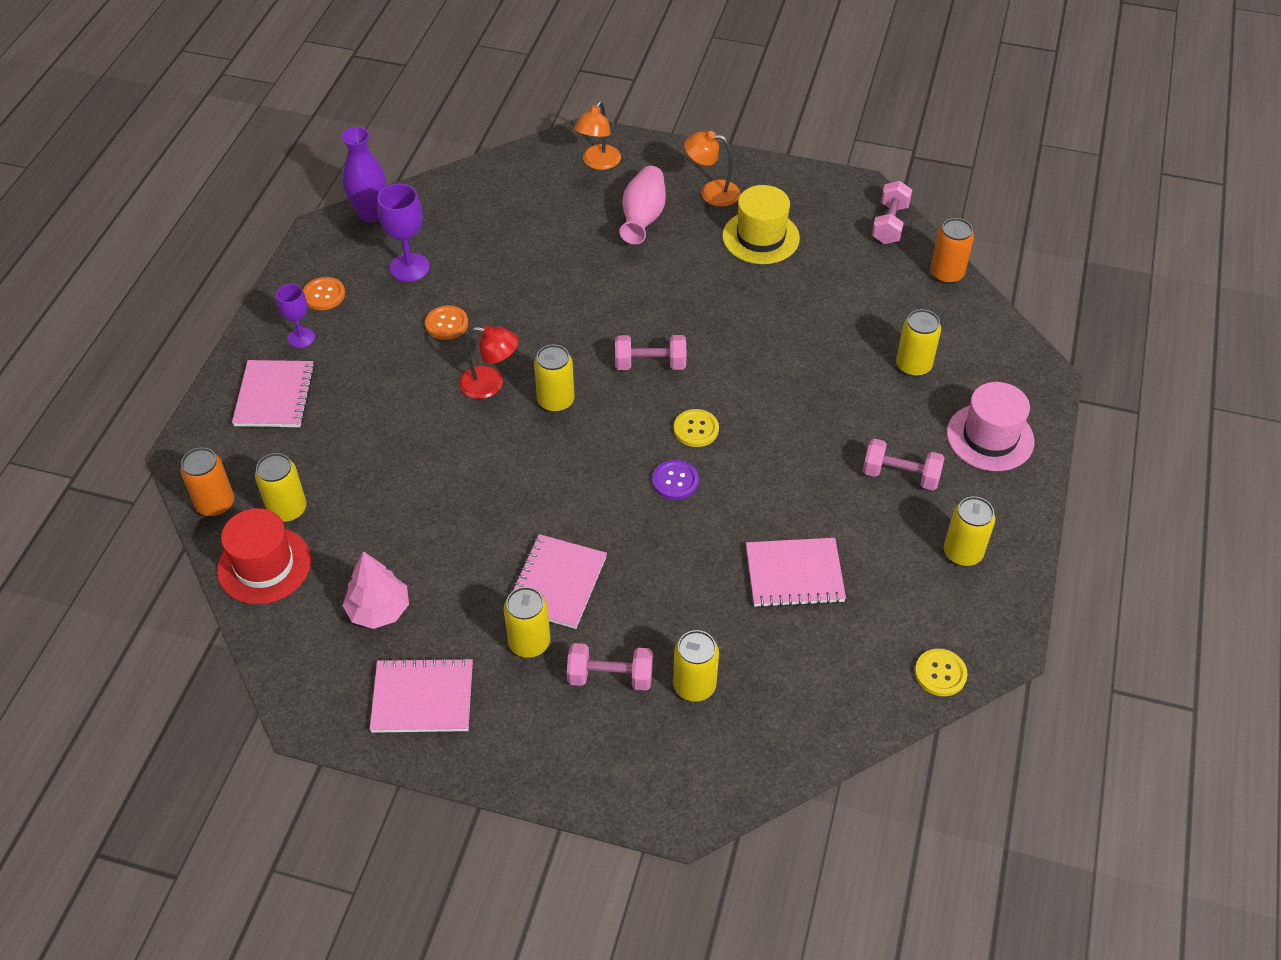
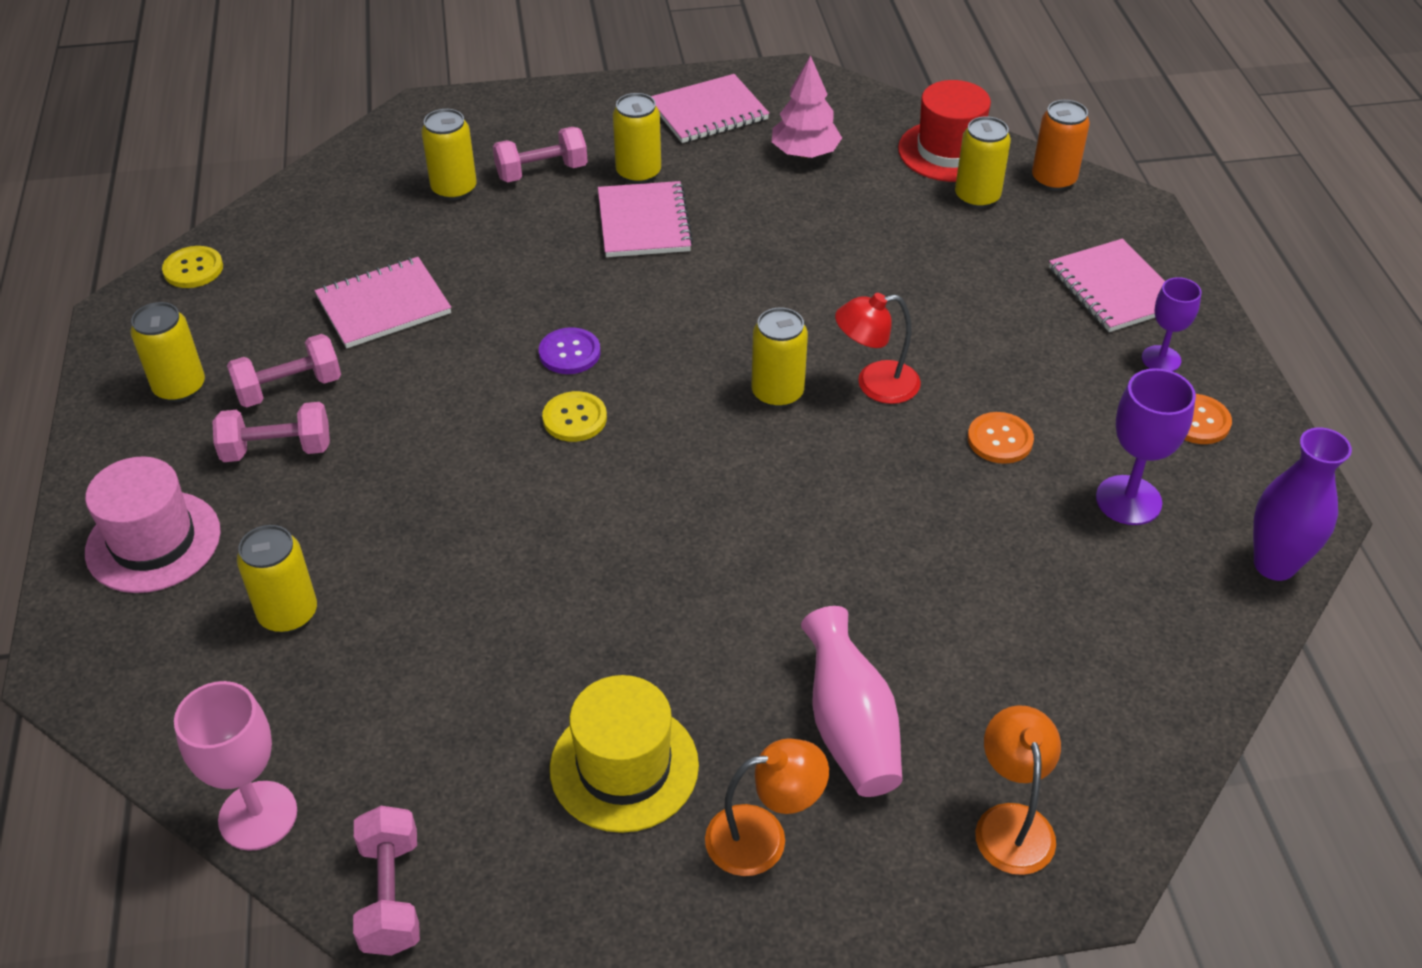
camera: 155 degrees right, 5 degrees down
(650, 364) = (684, 481): pink dumbbell -> pink dumbbell (289, 388)
(946, 274) = (258, 815): orange can -> pink goblet

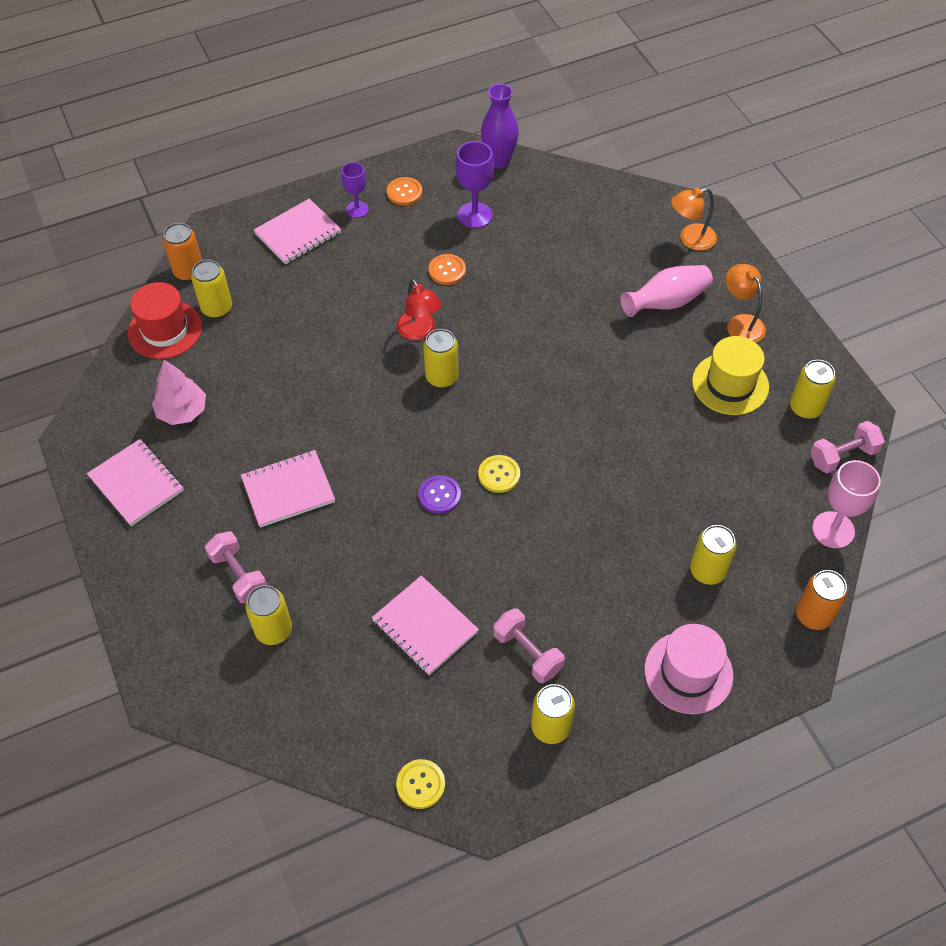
camera: 105 degrees left, 10 degrees up
(134, 725) = (813, 615): none -> orange can
(277, 450) = (586, 634): pink dumbbell -> none
(638, 173) = (227, 509): yellow can -> yellow can (805, 407)

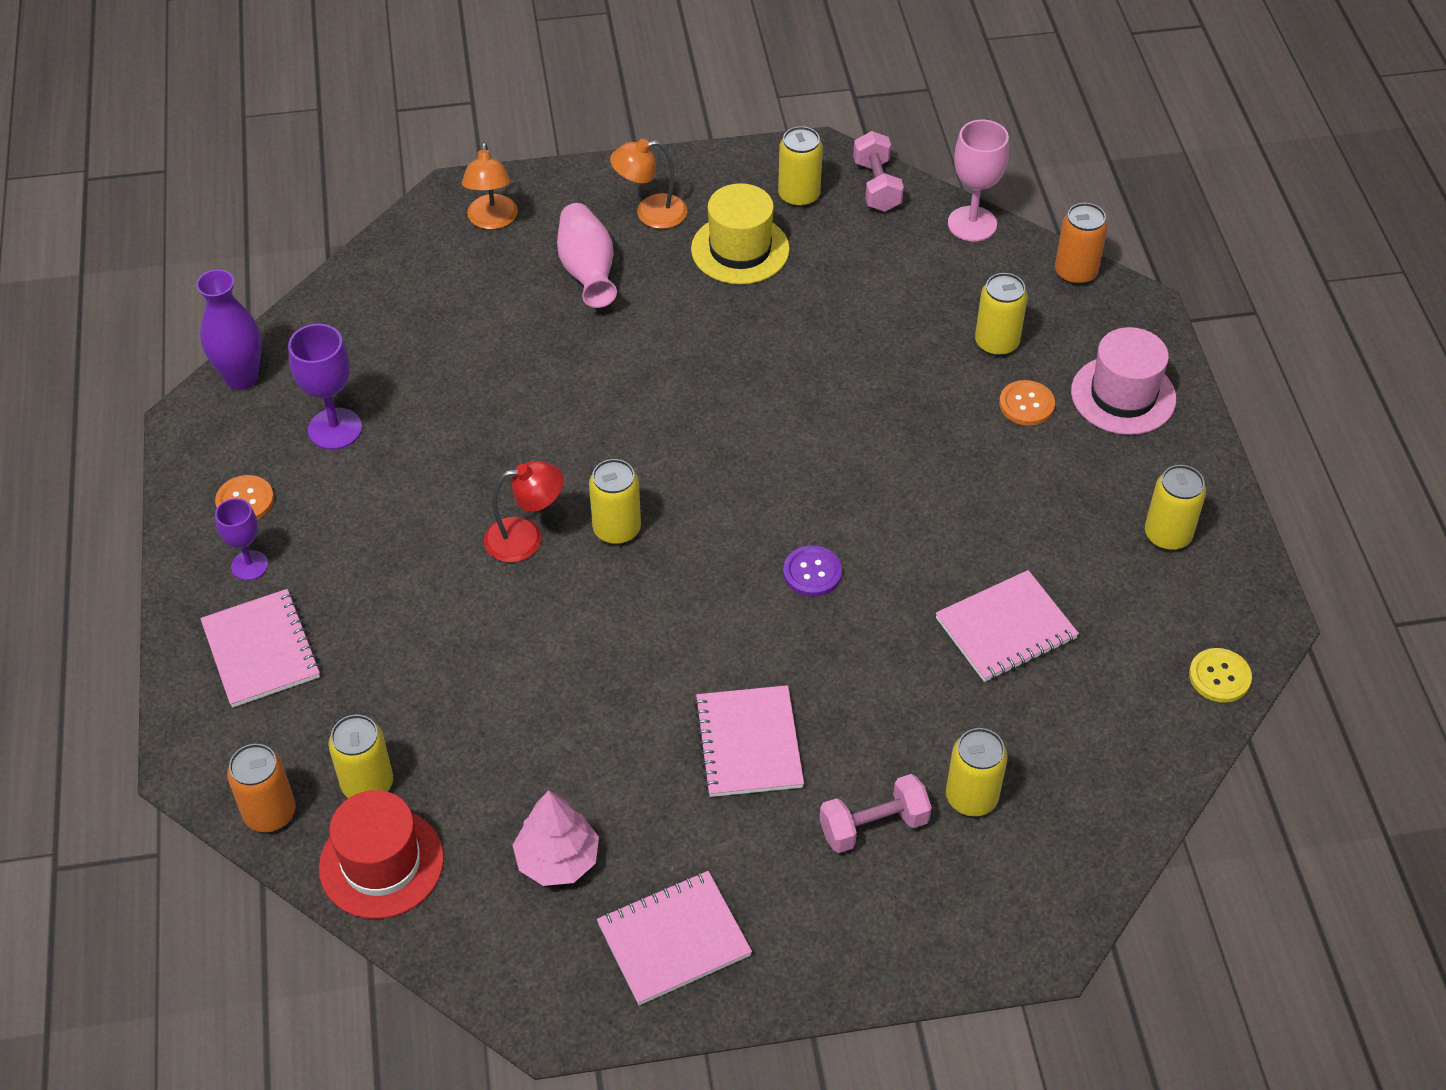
camera: 75 degrees left, 5 degrees down
(447, 270) = (426, 483): orange button -> orange button (1026, 404)
(499, 475) = (800, 503): yellow button -> none
(527, 653) = (1066, 534): pink dumbbell -> none

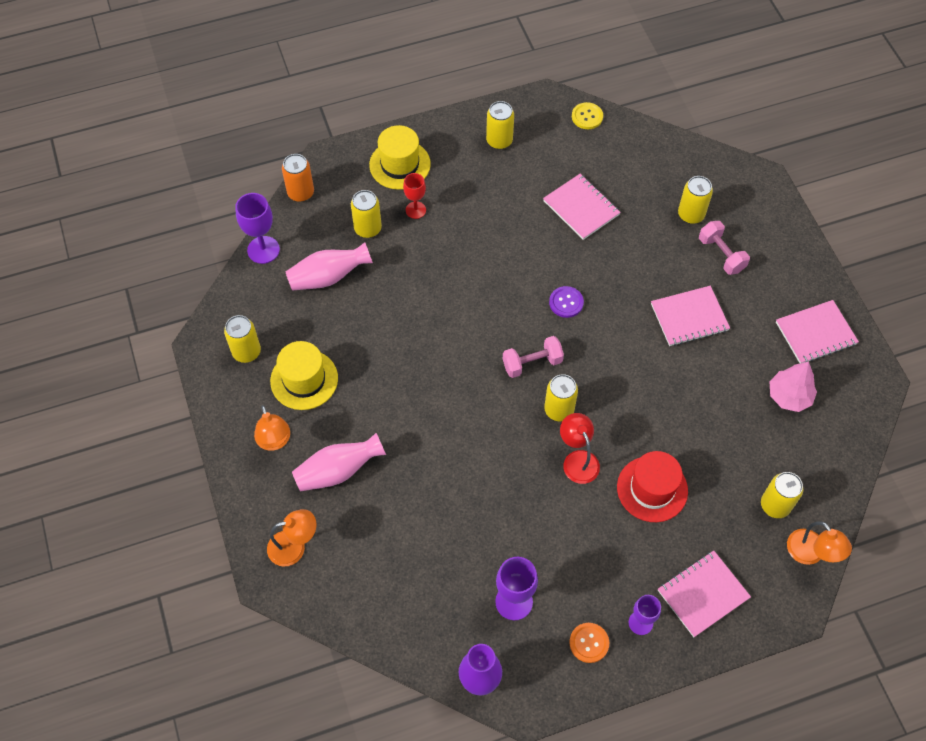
camera: 100 degrees left, 10 degrees up
(270, 813) = (811, 554): orange can -> orange lamp
(381, 863) = (821, 484): red hat -> red hat (652, 489)
(674, 940) = (815, 333): pink notebook -> pink notebook turned 75 degrees counterclockwise
(876, 186) = (232, 307): pink dumbbell -> pink dumbbell (532, 363)
(911, 289) = (328, 277): none -> pink vase
(972, 224) = (263, 250): pink goblet -> purple goblet
(1026, 404) = (415, 210): orange button -> red goblet
(1123, 395) = (400, 164): pink hat -> yellow hat

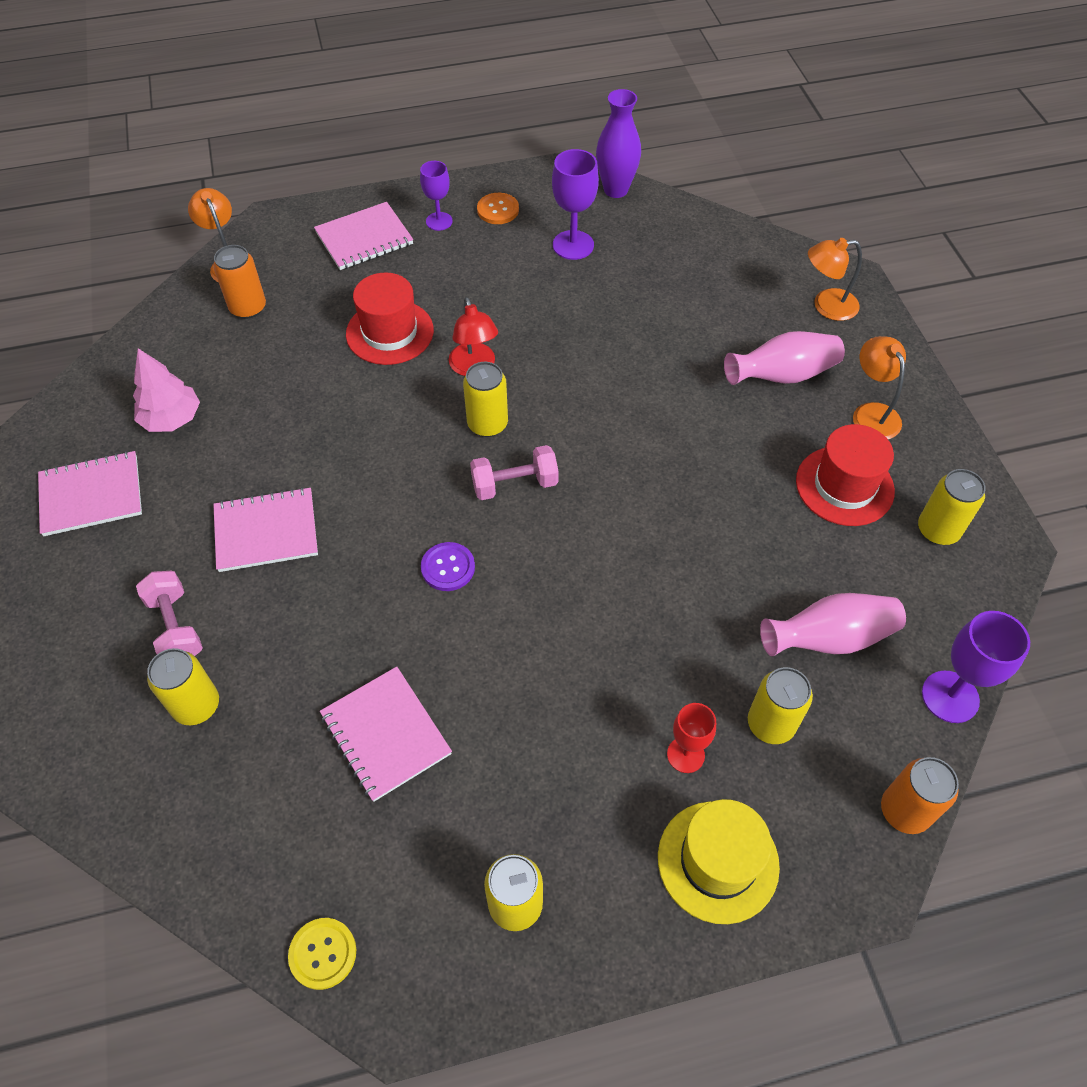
camera: 175 degrees left, 5 degrees down
(304, 379) = (844, 486): yellow hat -> red hat
(775, 505) = (248, 308): yellow can -> orange can

